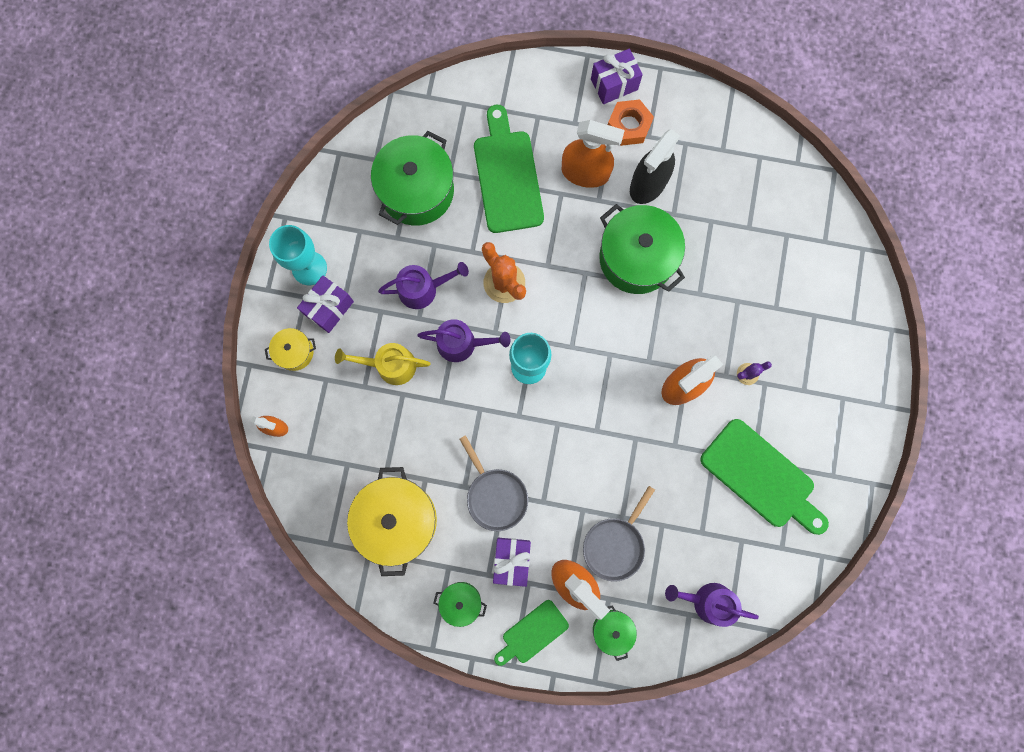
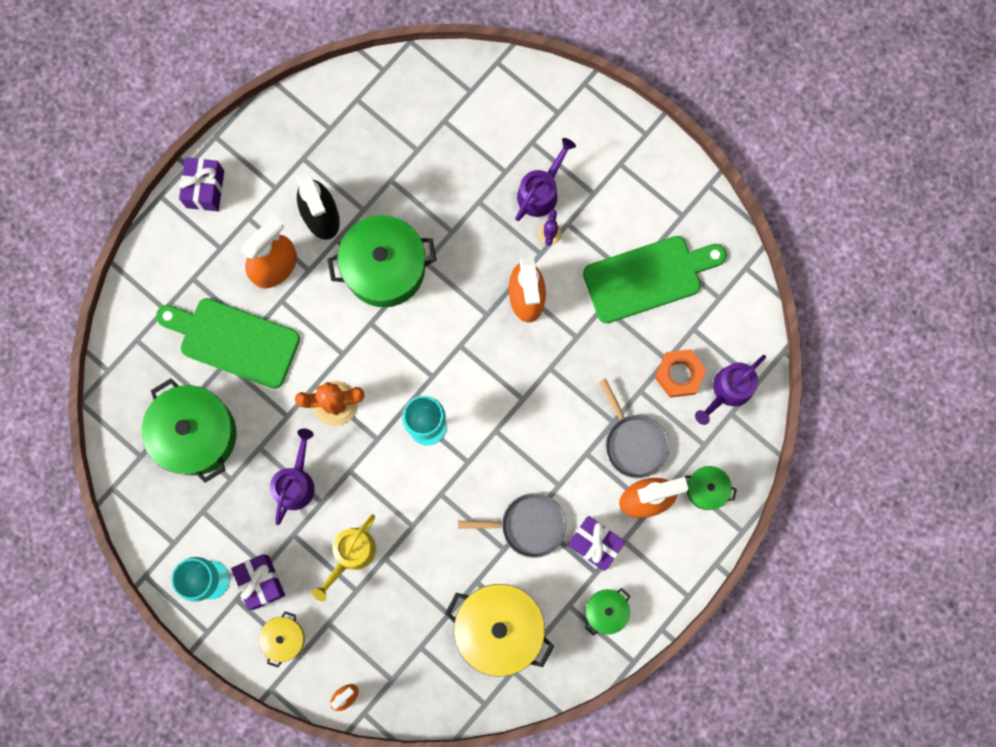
camera: 60 degrees left, 0 degrees up
(462, 343) = (370, 475): purple watering can -> purple watering can (541, 191)
(532, 633) = (669, 562): green cutting board -> none
(629, 126) = (254, 199): orange nut -> orange nut (679, 374)

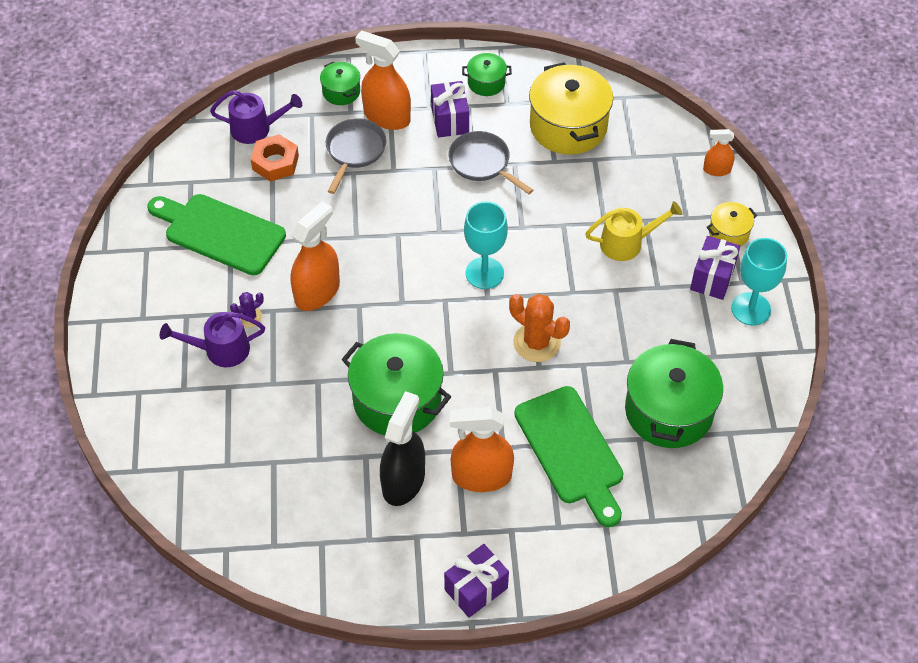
camera: 135 degrees left, 25 degrees down
(296, 482) = (621, 317): purple watering can -> none

